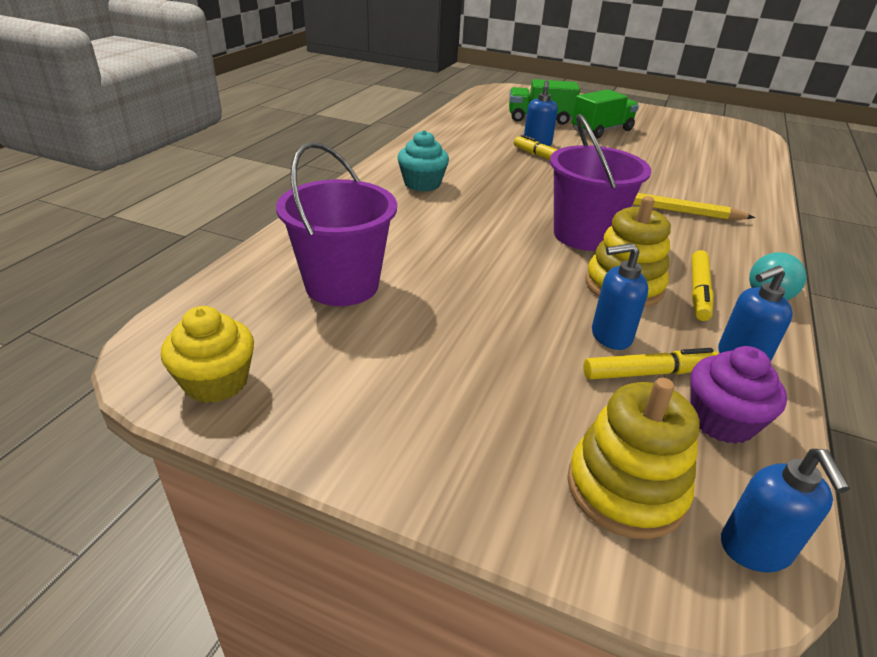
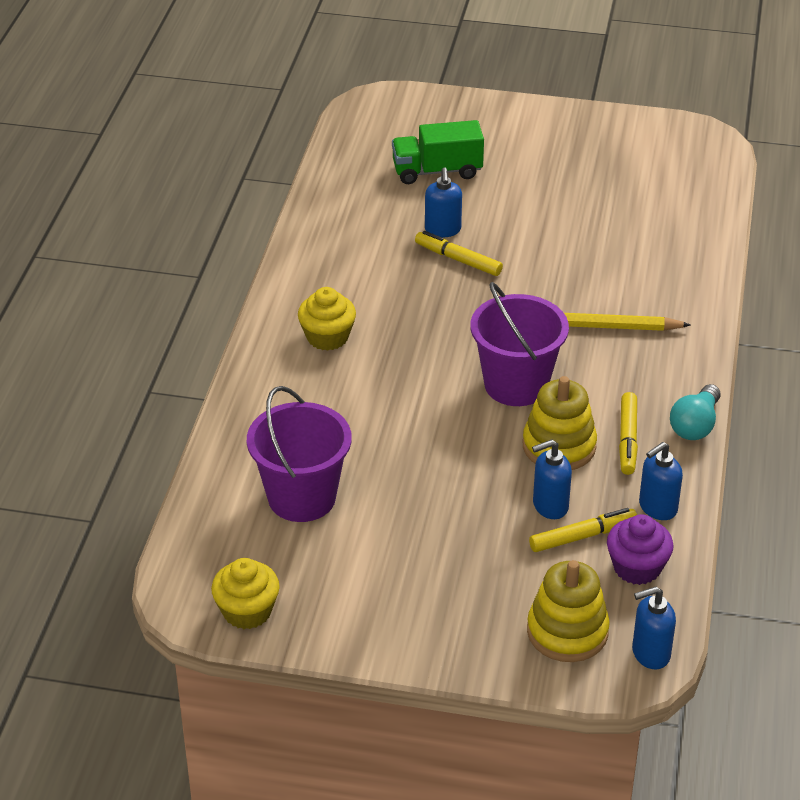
camera: 10 degrees left, 5 degrees up
(422, 184) = (327, 337): turquoise cupcake -> yellow cupcake
(601, 130) = (520, 183): green truck -> none
(755, 549) = (650, 653): blue soap dispenser -> blue soap dispenser turned 90 degrees clockwise

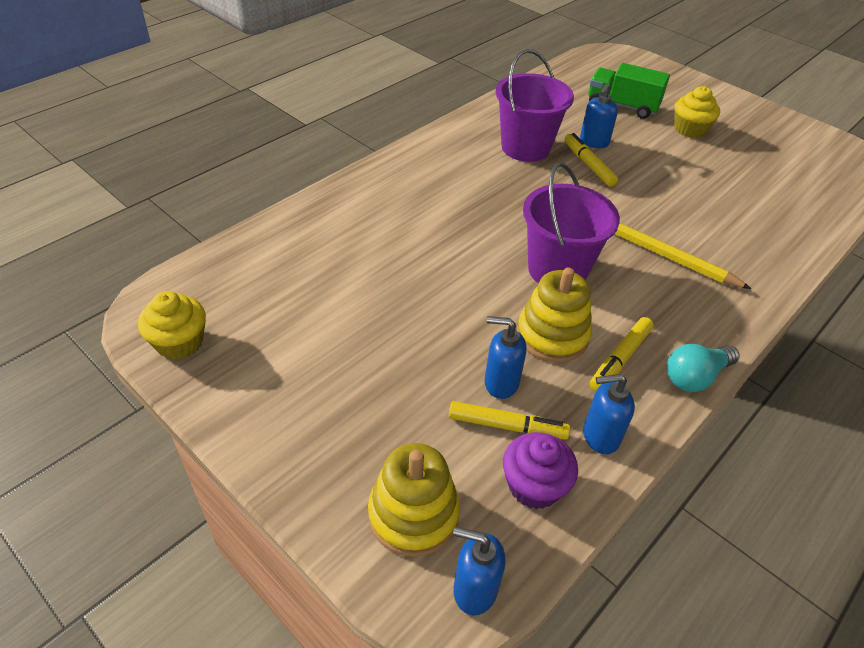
camera: 30 degrees right, 5 degrees up
(301, 497) = (311, 276): purple bucket -> purple bucket (525, 147)
(327, 337) = (443, 175): yellow cupcake -> yellow cupcake (690, 129)

